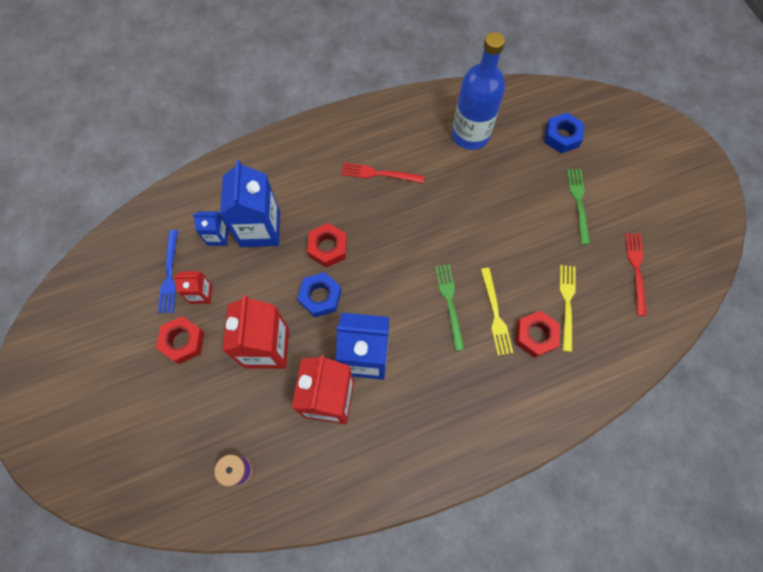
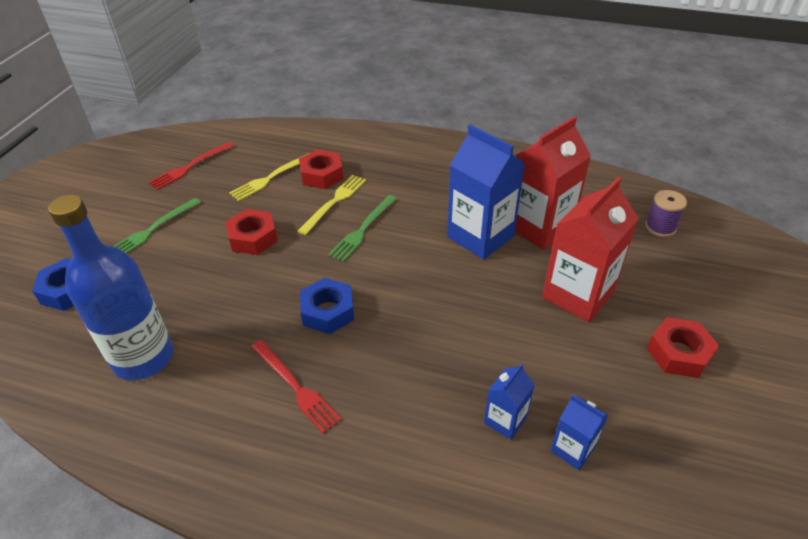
camera: 140 degrees left, 25 degrees down
(169, 274) = (670, 441): blue fork -> none
(201, 294) = (632, 390): red carton -> none
(260, 229) = (505, 420): blue carton -> blue carton, size x0.50
(320, 297) = (485, 304): blue nut -> blue nut (328, 311)
(328, 248) = (436, 344): red nut -> red nut (253, 238)

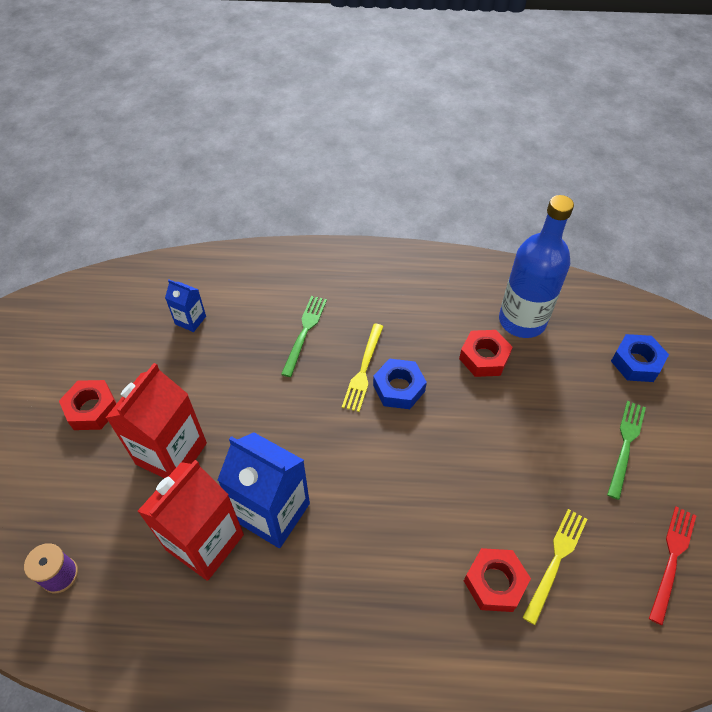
camera: 165 degrees right, 10 degrees up
(253, 238) = (515, 457): red nut -> red nut (484, 357)
(295, 387) = (395, 322): red fork -> none
(334, 202) = (455, 532): yellow fork -> yellow fork (363, 370)
(363, 229) = (405, 495): green fork -> green fork (305, 332)
(505, 420) = (237, 329): blue carton -> none

